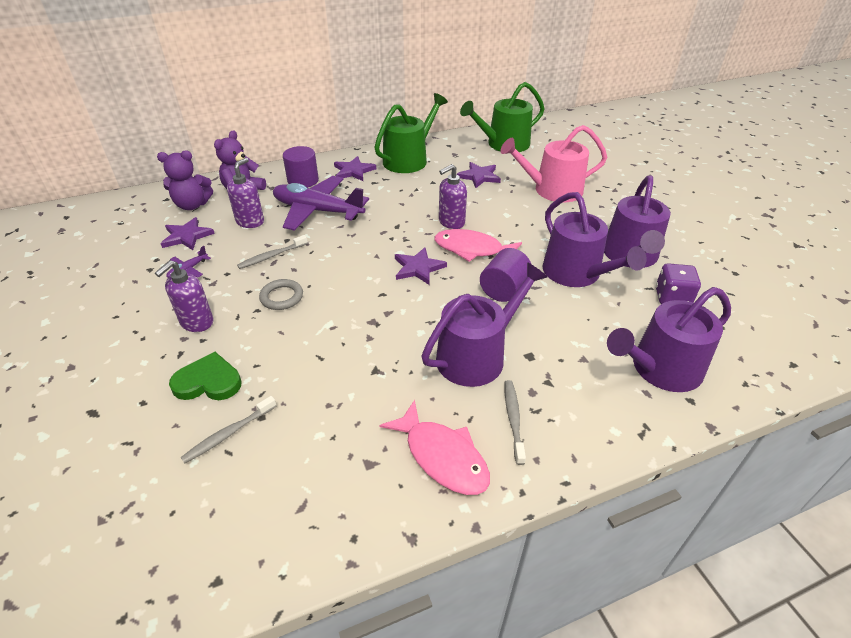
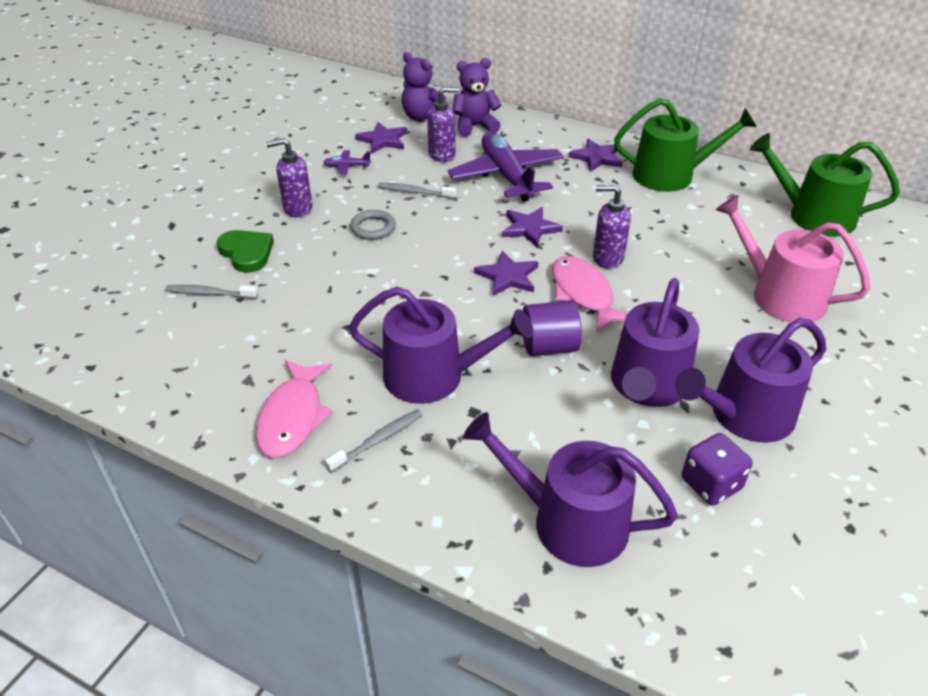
camera: 50 degrees right, 0 degrees up
(303, 180) = (538, 142): purple cylinder -> none
(479, 176) = (718, 233): purple star -> purple star (530, 228)

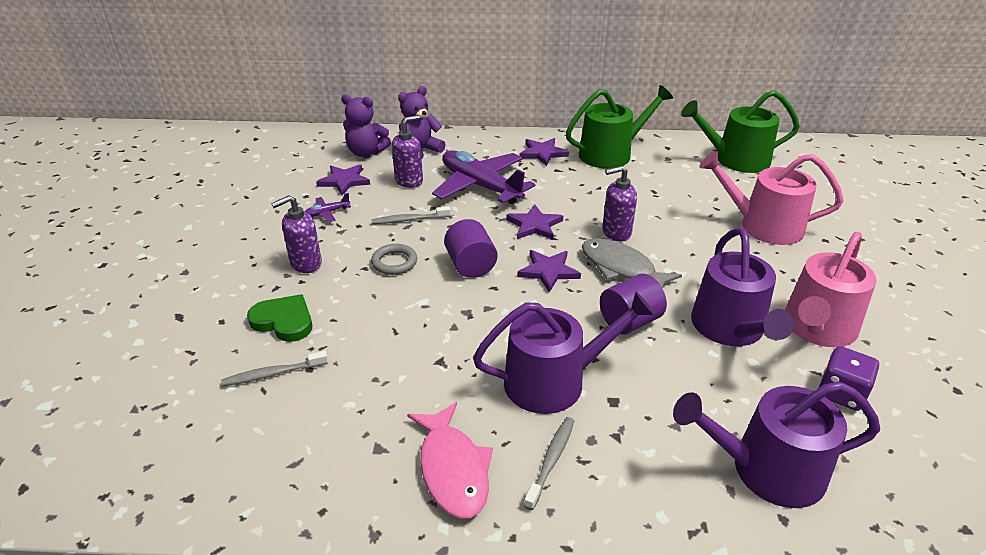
camera: 25 degrees left, 5 degrees down
(439, 250) = (470, 265): none -> purple cylinder
(583, 294) = (621, 268): pink fish -> grey fish
(744, 415) = (817, 328): purple watering can -> pink watering can

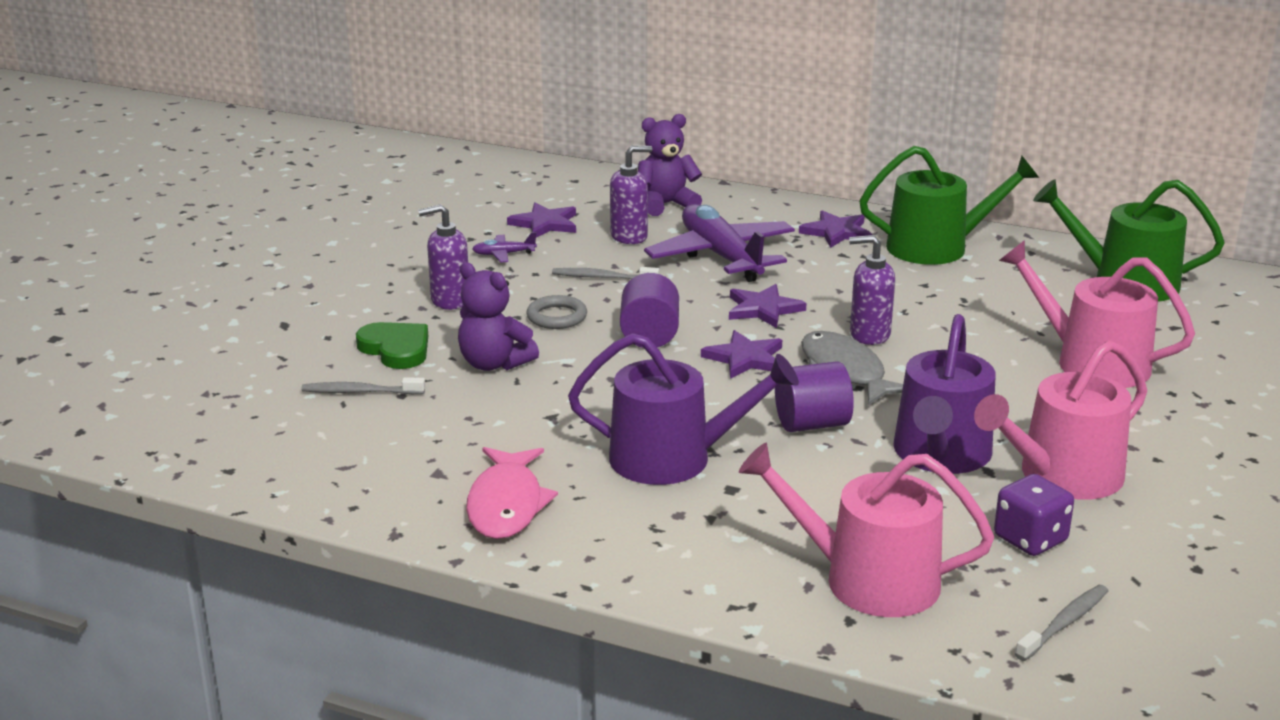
camera: 20 degrees right, 10 degrees down
(366, 152) = (592, 196): purple teddy bear -> purple teddy bear (494, 364)
(551, 461) = (619, 521): grey toothbrush -> grey toothbrush (1064, 623)
(767, 469) = (867, 580): purple watering can -> pink watering can

